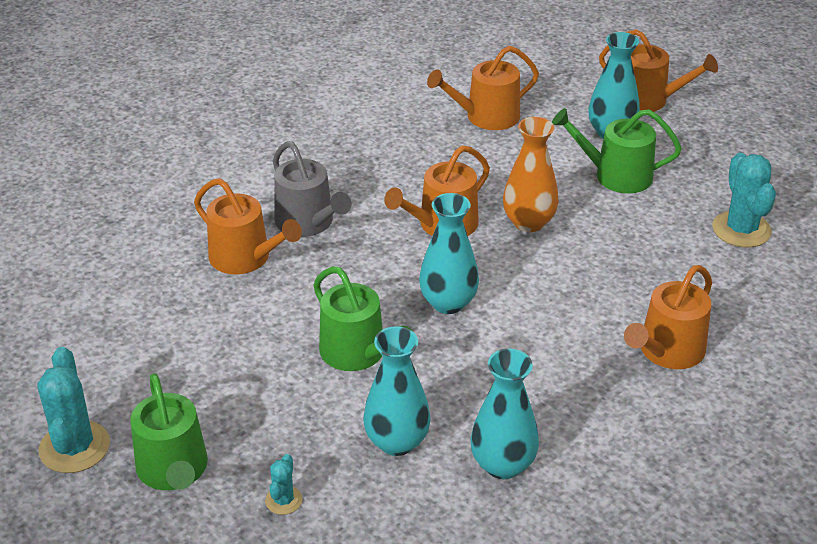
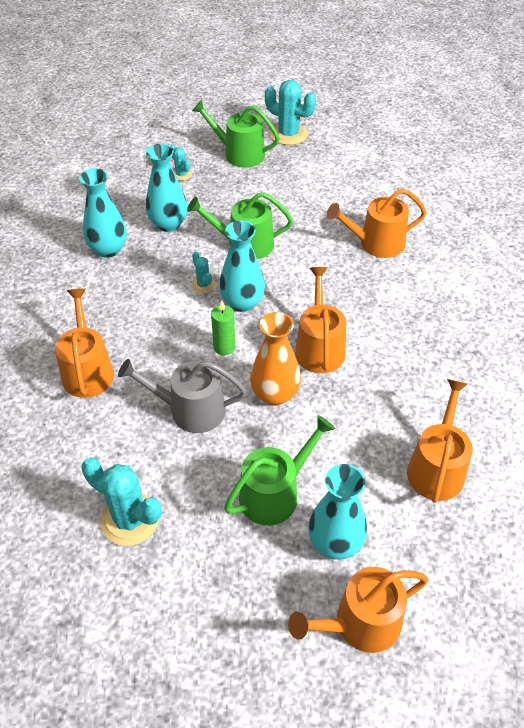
camera: 130 degrees right, 10 degrees up
(308, 222) = (386, 286): grey watering can -> grey watering can (190, 410)
(459, 346) = (203, 285): none -> turquoise cactus
(519, 281) = (224, 347): none -> green candle

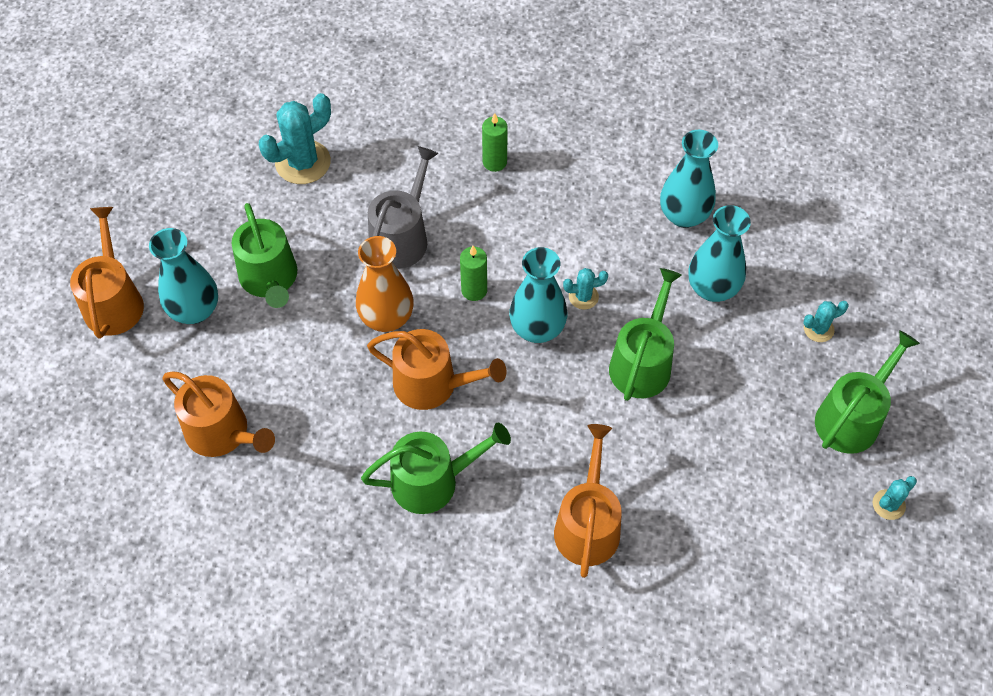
camera: 110 degrees right, 10 degrees up
(87, 371) = (494, 162): orange watering can -> green candle
(288, 134) = (888, 504): turquoise cactus -> turquoise cactus, size x0.51
(394, 325) = (432, 481): none -> green watering can

